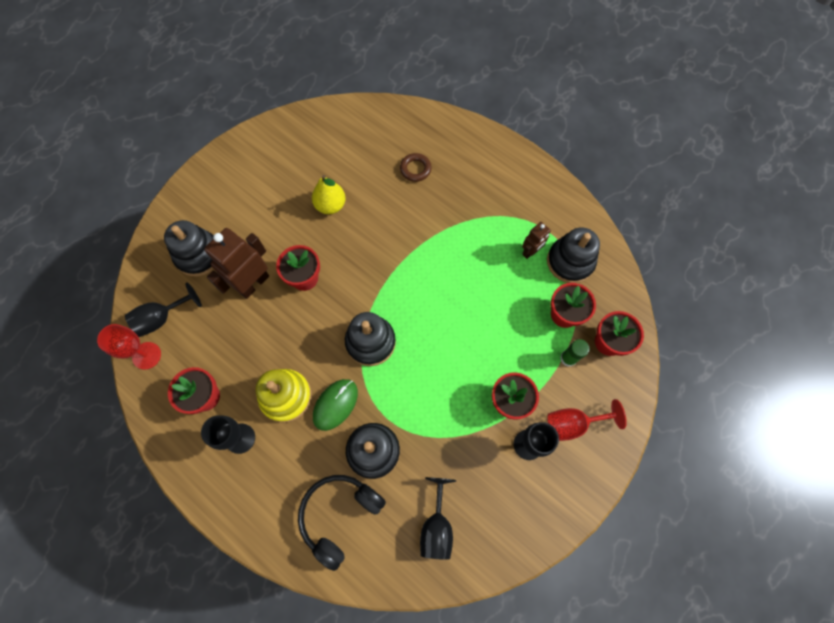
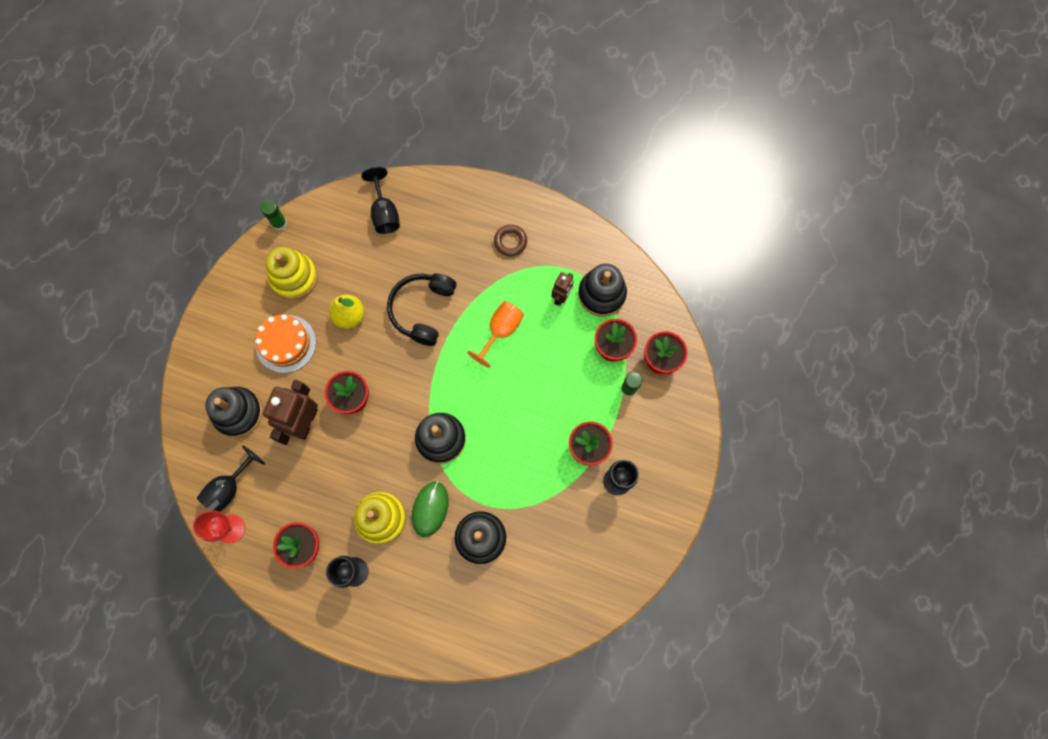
camera: 20 degrees left, 5 degrees up
(265, 210) = (286, 343): none -> orange cake
(296, 158) = (294, 277): none -> yellow stacking toy
(302, 110) = (279, 223): none -> green glue stick
(339, 515) = (472, 604): black headphones -> black headphones (422, 310)
(415, 169) = (420, 249): brown ring -> brown ring (510, 241)
(436, 526) = (560, 582): black goblet -> black goblet (384, 213)
(463, 263) = (501, 331): none -> orange goblet
(573, 424) = (650, 448): red goblet -> none

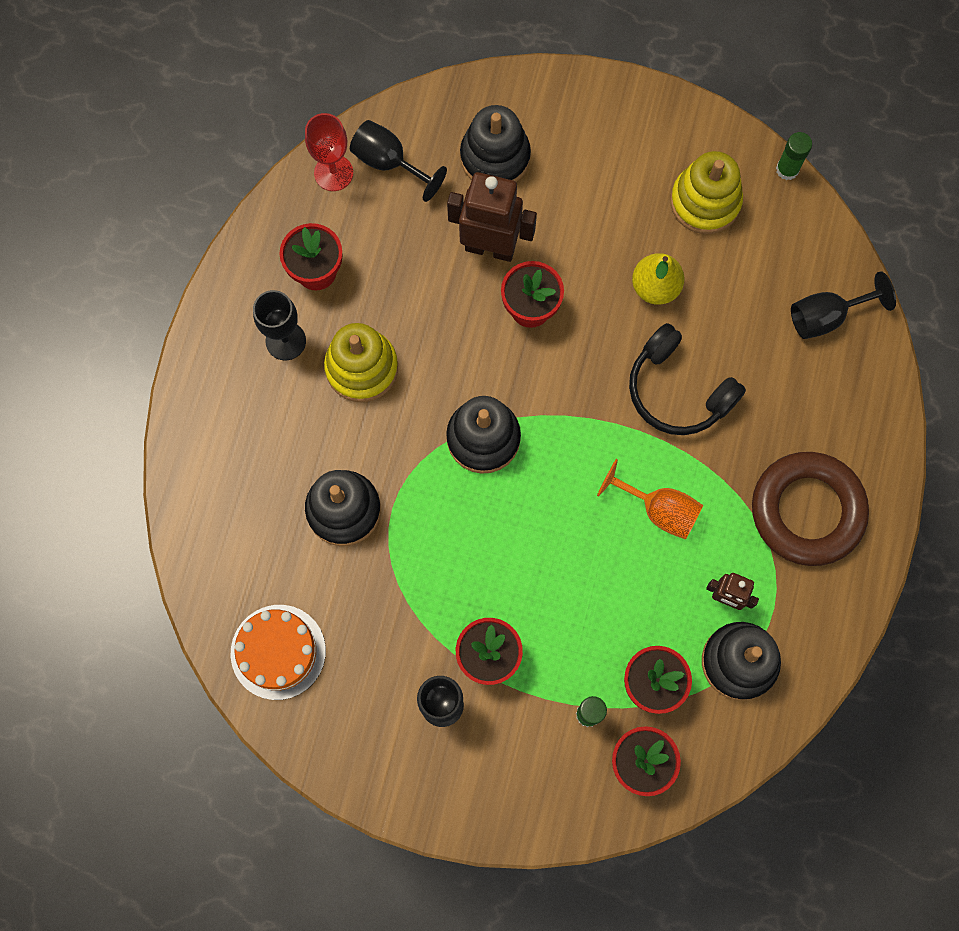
camera: 85 degrees right, 0 degrees up
(286, 343) = (603, 205): orange cake -> orange cake (278, 652)
(422, 310) = (678, 390): black headphones -> black headphones turned 150 degrees counterclockwise
(430, 509) = (380, 434): green mouse -> none
(510, 241) = (807, 511): brown ring -> brown ring, size x2.20

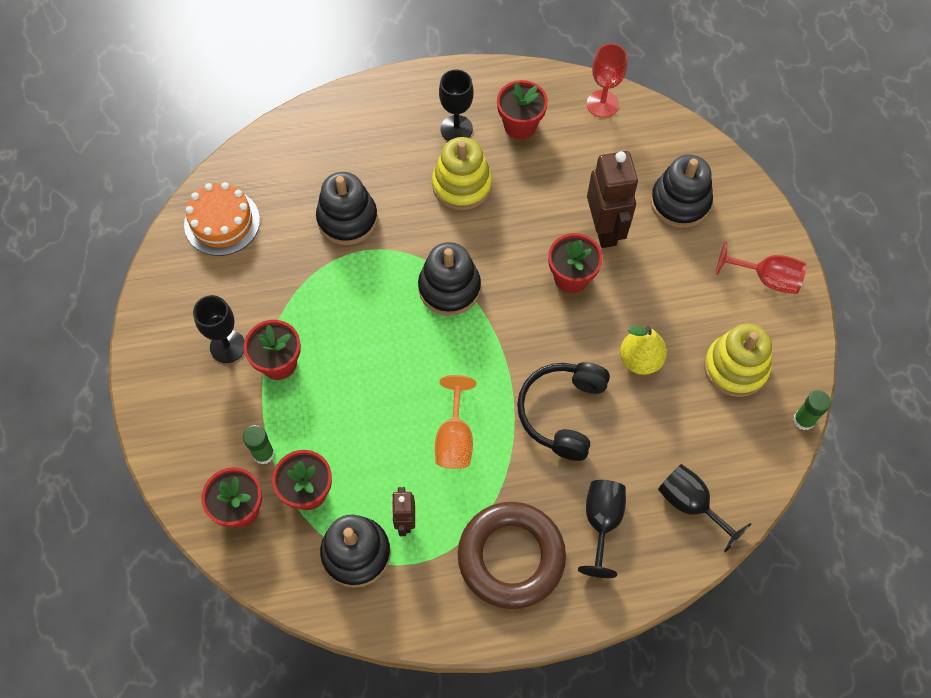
camera: 65 degrees right, 10 degrees down
(389, 162) = (632, 135): black goblet -> black goblet (602, 522)
(623, 121) = (766, 279): none -> red goblet

